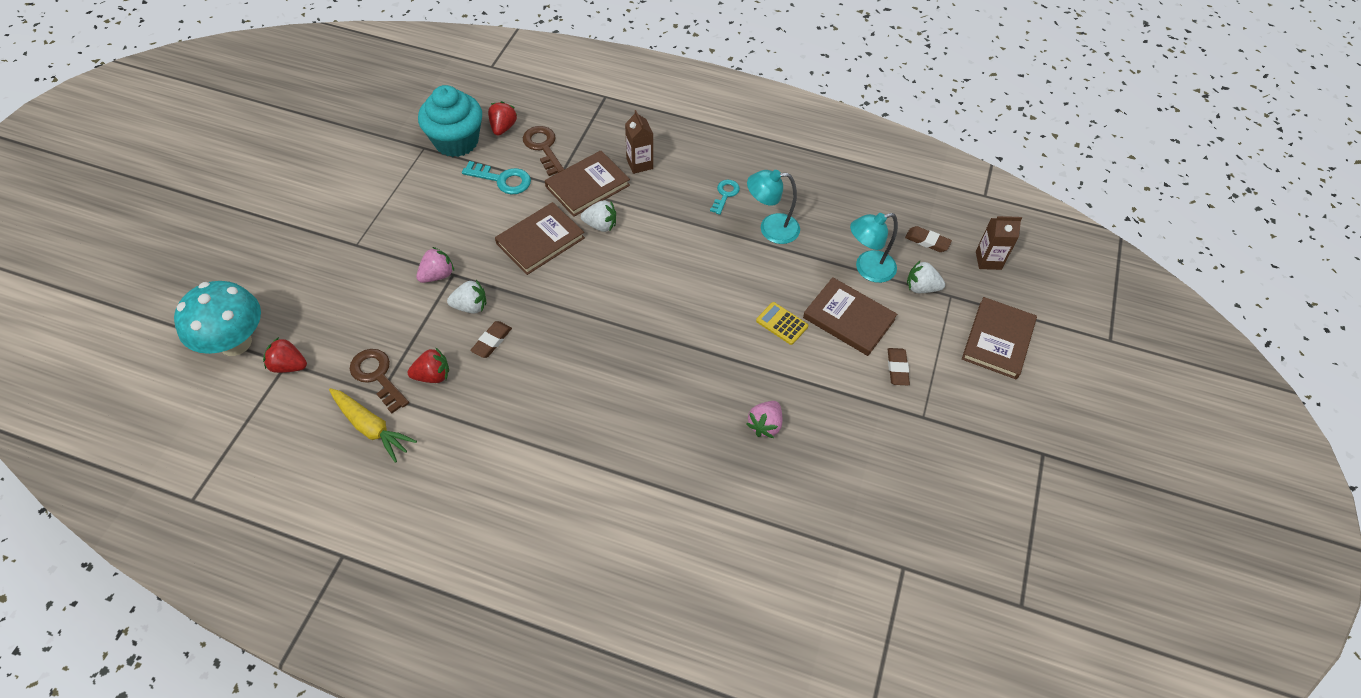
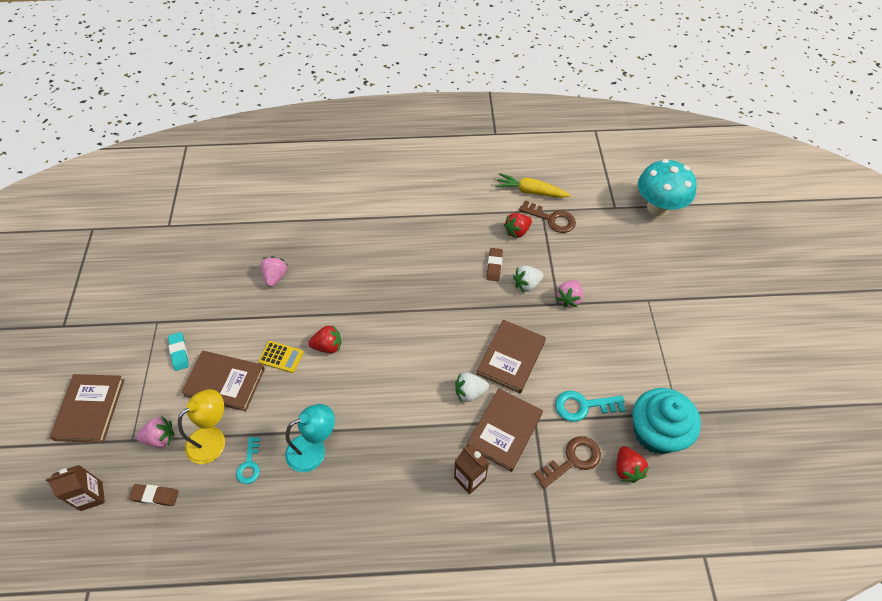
camera: 160 degrees right, 0 degrees up
(289, 365) = (611, 206): red strawberry -> red strawberry (328, 346)
(543, 147) = (573, 460): brown key -> brown key turned 75 degrees counterclockwise
(725, 194) = (370, 474): turquoise key -> turquoise key (249, 465)
(867, 269) = (213, 439): turquoise lamp -> yellow lamp
(897, 368) = (179, 352): brown eraser -> turquoise eraser
(921, 287) = (160, 438): white strawberry -> pink strawberry

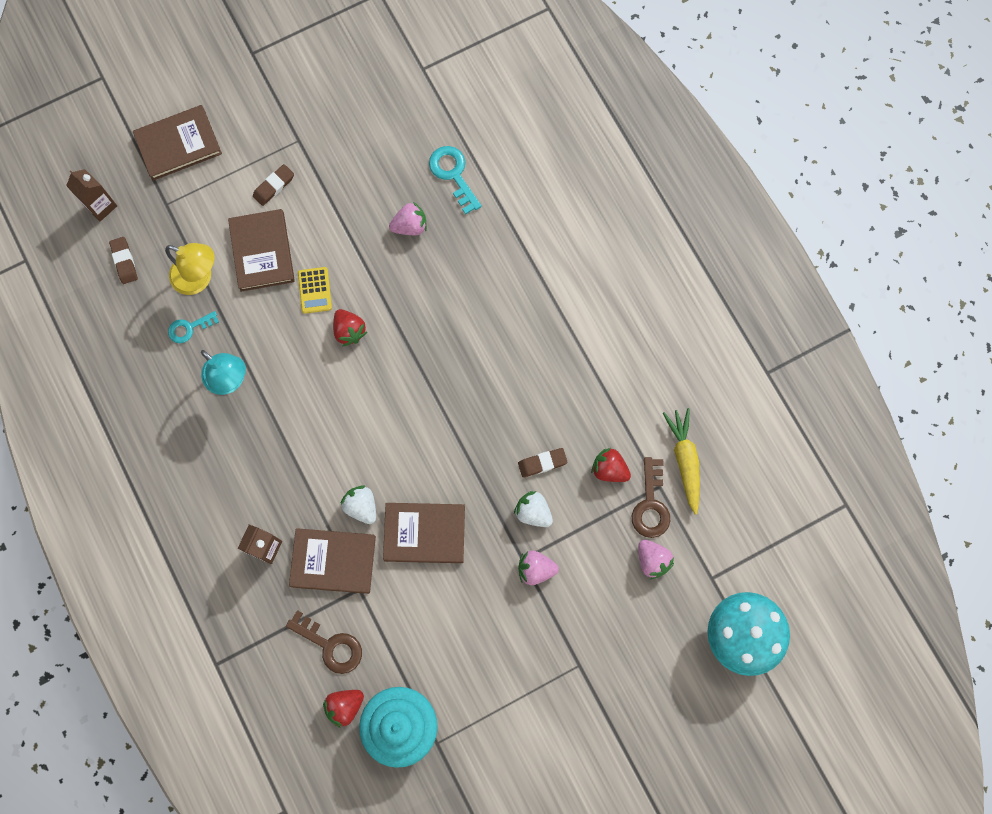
camera: 65 degrees right, 20 degrees up
(160, 438) = (179, 229): pink strawberry -> pink strawberry (652, 560)
(179, 352) = (274, 186): turquoise eraser -> brown eraser
(583, 406) = (399, 635): turquoise key -> turquoise key (453, 174)

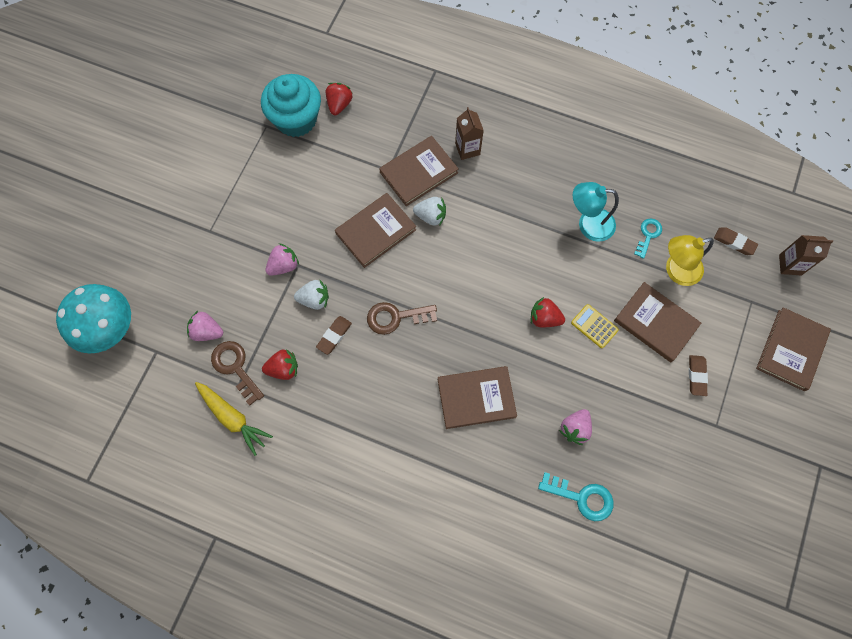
camera: 140 degrees right, 5 degrees down
(330, 645) = (377, 128): brown key -> brown key (395, 317)
(467, 313) = (476, 398): none -> brown book

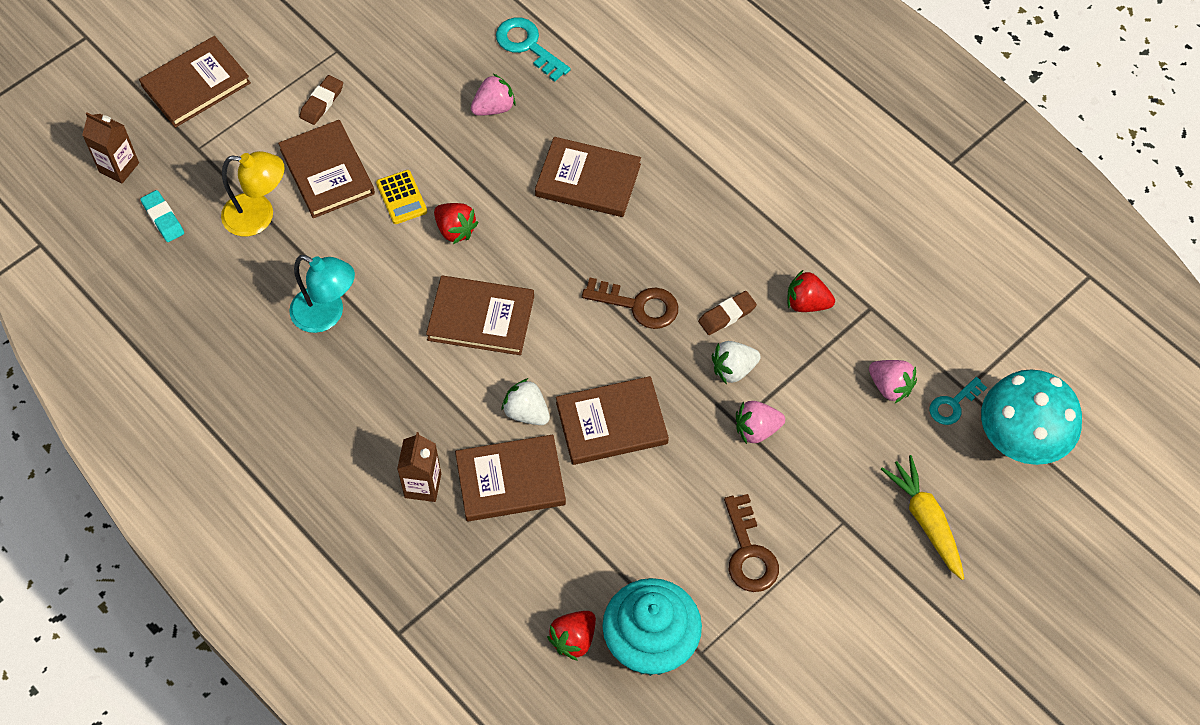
camera: 155 degrees left, 10 degrees down
(233, 418) = (890, 273): yellow carrot -> yellow carrot (926, 521)
(235, 367) = (868, 329): brown key -> brown key (749, 553)
(314, 299) = (733, 369): white strawberry -> white strawberry turned 45 degrees counterclockwise
(492, 264) = (481, 318): none -> brown book
(648, 235) = (261, 271): turquoise key -> turquoise key (953, 405)
(734, 242) = (163, 218): brown eraser -> turquoise eraser

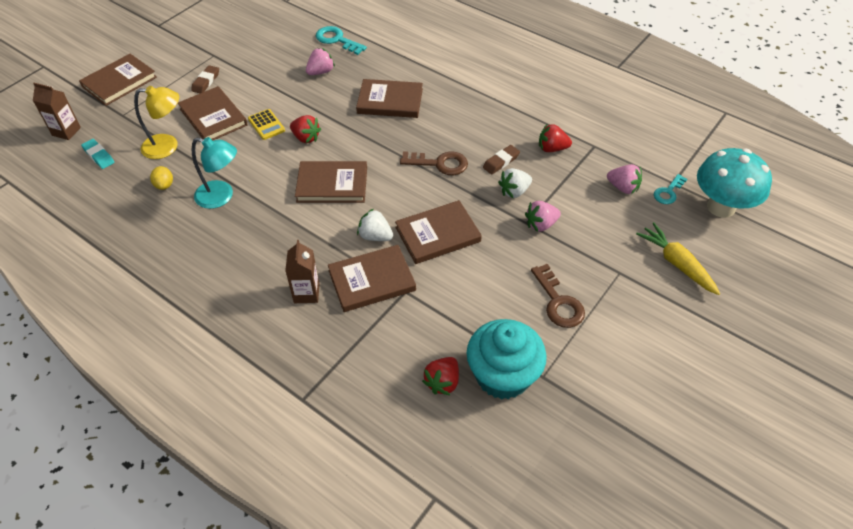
camera: 10 degrees left, 10 degrees down
(251, 283) = (164, 185): none -> yellow lemon

